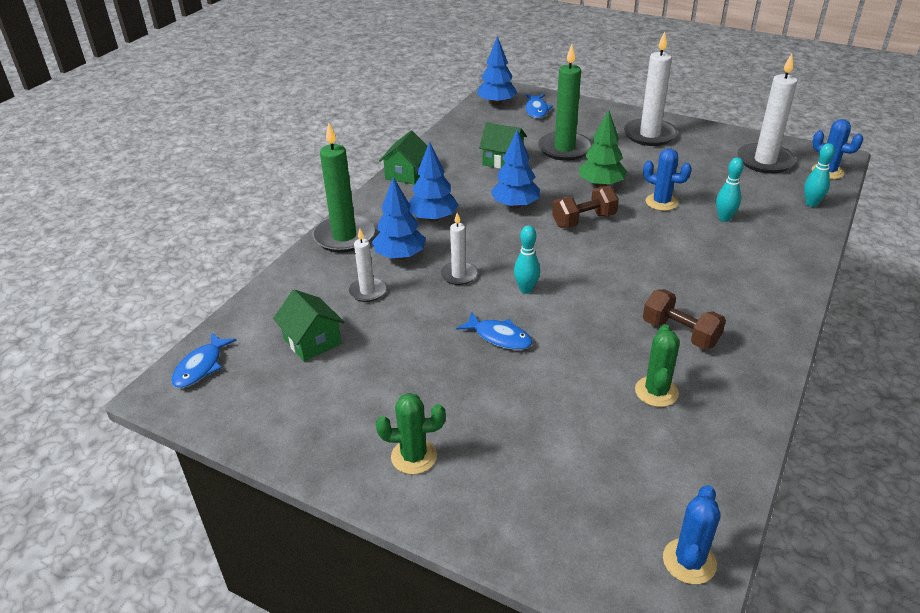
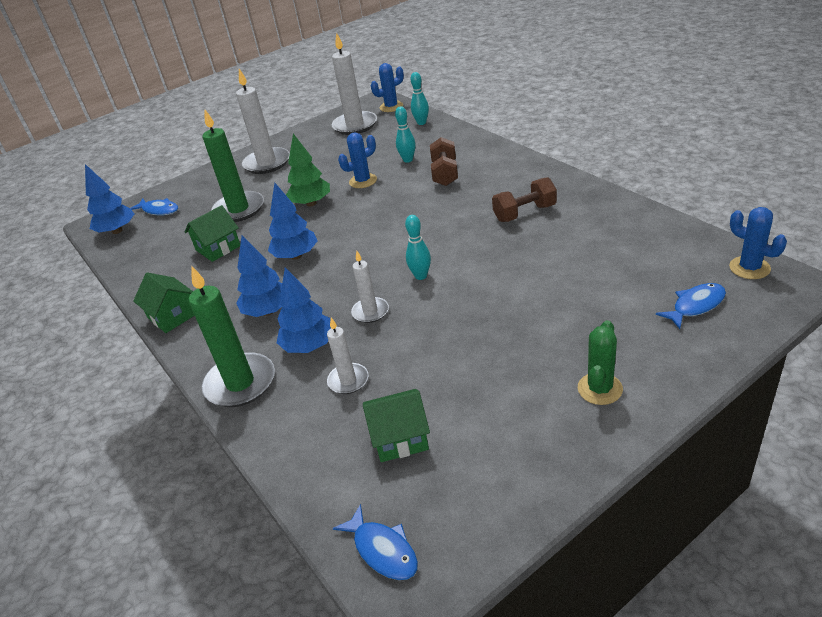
camera: 60 degrees left, 0 degrees up
(499, 337) = (473, 305): blue fish -> blue fish (695, 306)
(584, 220) = (352, 223): brown dumbbell -> brown dumbbell (445, 174)
(656, 392) = (582, 240): green cactus -> none

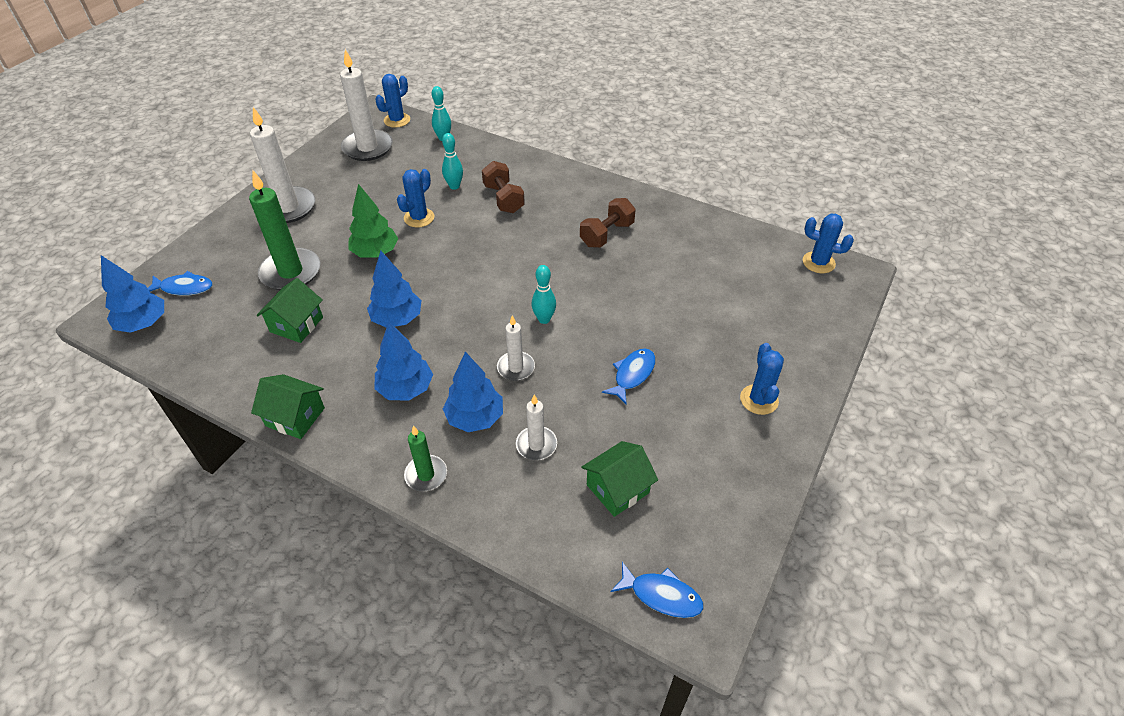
camera: 30 degrees left, 10 degrees up
(240, 383) = (426, 475): green candle -> green candle, size x0.56
(600, 389) = (759, 400): green cactus -> blue cactus
(695, 306) = (795, 306): blue fish -> blue fish (632, 374)

